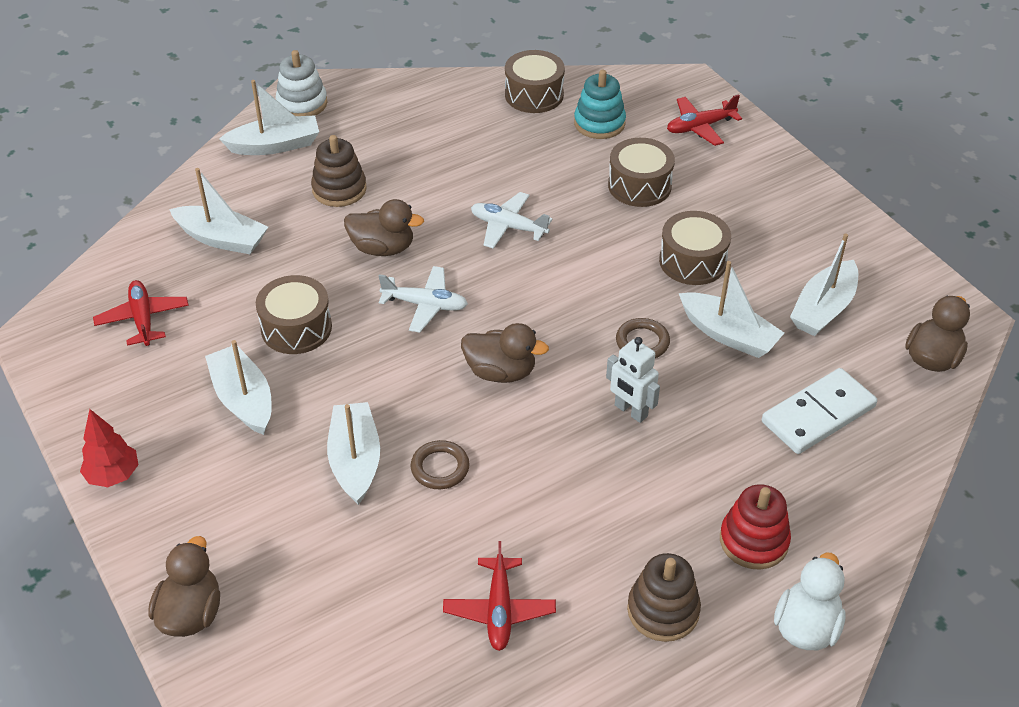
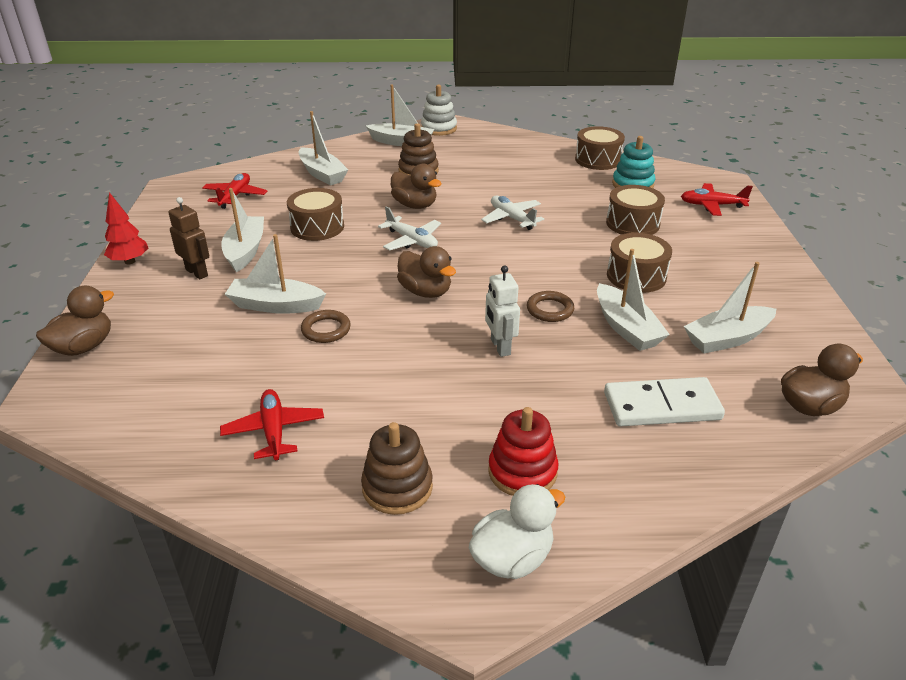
camera: 30 degrees right, 10 degrees down
(217, 455) = (197, 272): none -> brown robot
(355, 461) = (275, 305): white boat -> white boat turned 105 degrees counterclockwise
(499, 610) = (274, 431): red plane -> red plane turned 135 degrees clockwise

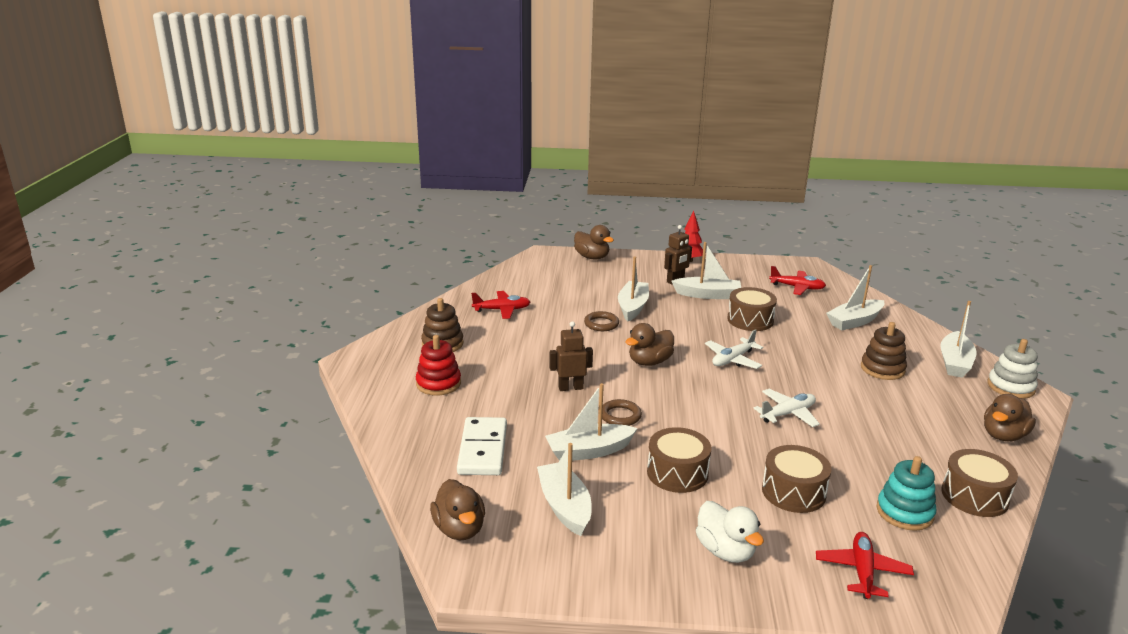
camera: 95 degrees right, 10 degrees down
(415, 205) = (802, 364): brown duck -> brown duck (1003, 435)
(500, 347) = (570, 388): white robot -> brown robot
(512, 558) = (375, 374): white duck -> white duck (725, 551)

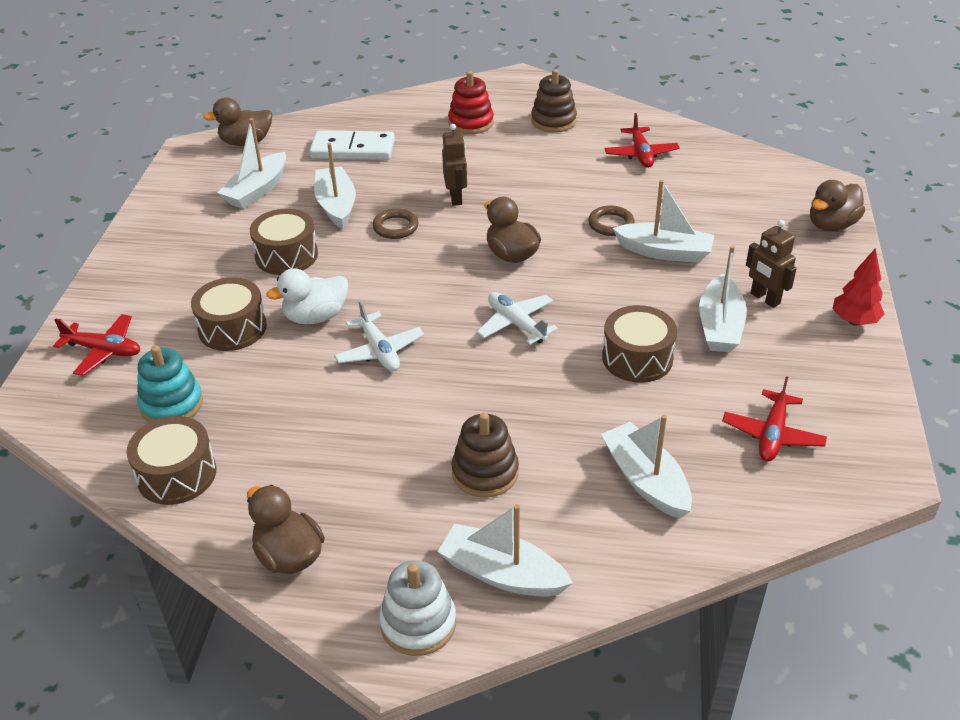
camera: 95 degrees right, 15 degrees up
(565, 506) = (257, 190): white boat -> white boat turned 135 degrees clockwise
(725, 551) = (166, 272): white duck -> white duck (315, 317)

